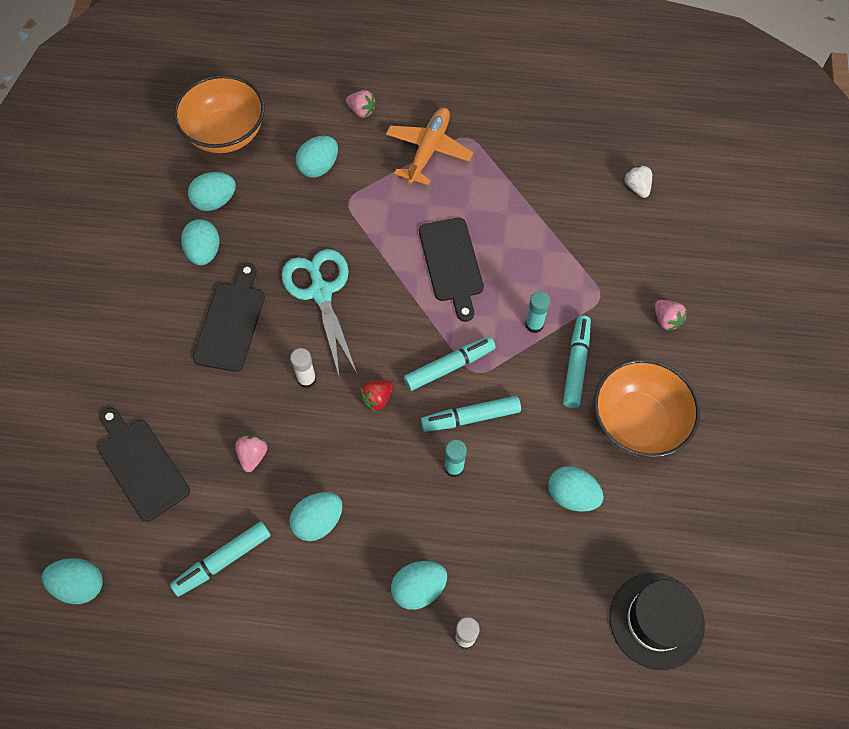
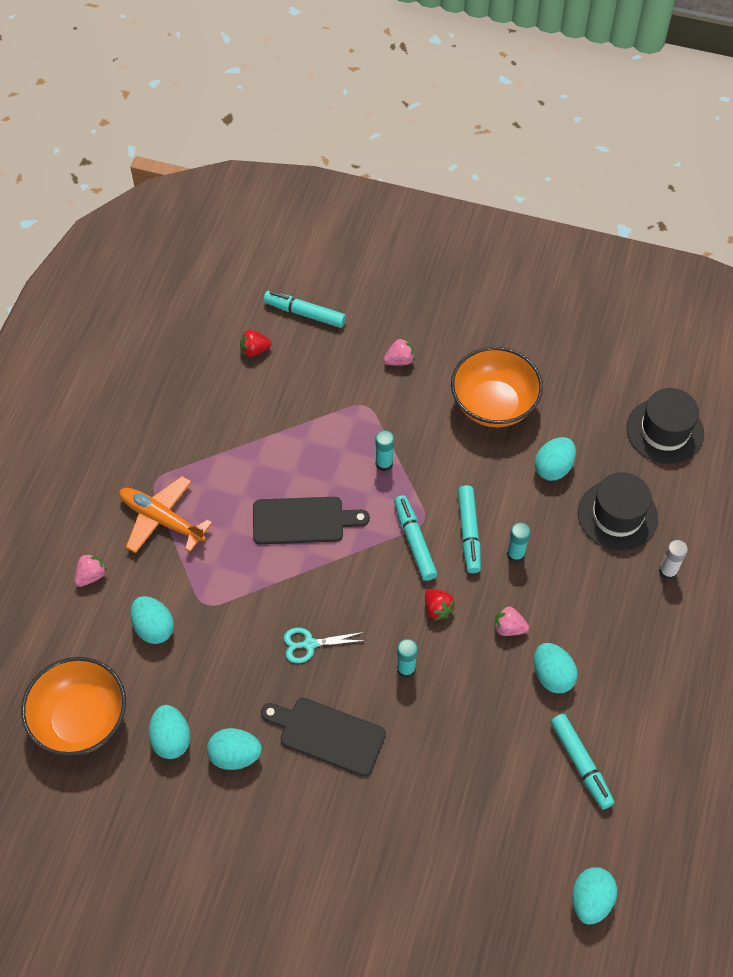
camera: 80 degrees left, 5 degrees down
(141, 465) = (474, 835): black cutting board -> none
(253, 455) = (479, 727): pink strawberry -> pink strawberry (509, 628)
(307, 379) = (406, 669): white glue stick -> turquoise glue stick
(320, 291) = (309, 644): turquoise scissors -> turquoise scissors, size x0.55
(418, 588) = (622, 600): turquoise egg -> none
(526, 573) = (617, 515): none -> black hat
(576, 365) = (431, 439): turquoise marker -> turquoise marker (305, 313)
(637, 187) = (254, 350): white strawberry -> red strawberry

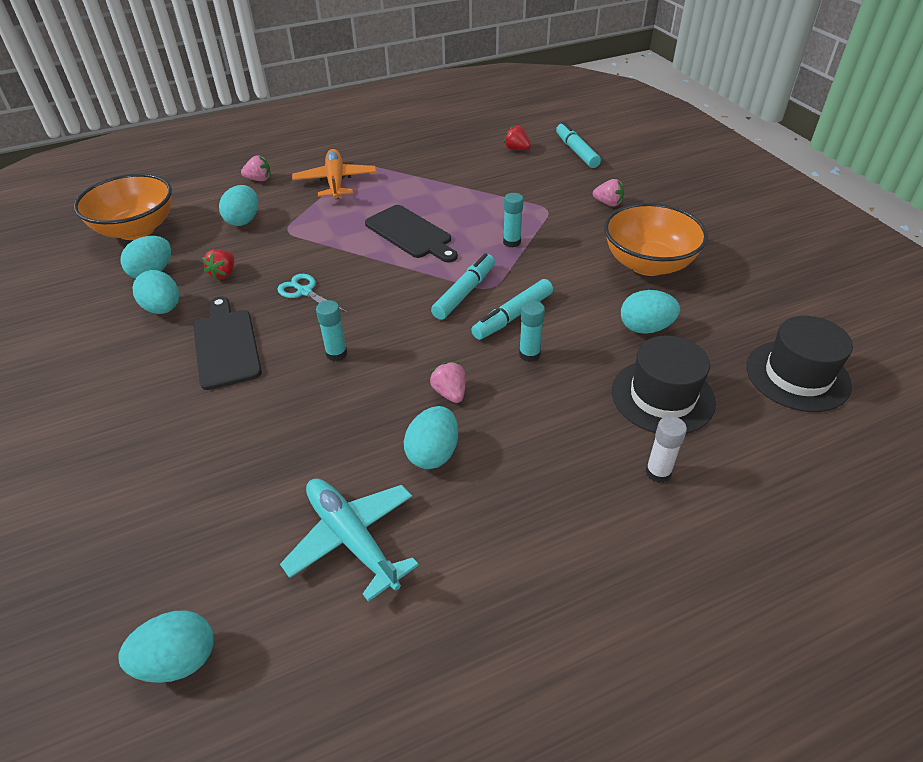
camera: 50 degrees right, 15 degrees down
(437, 609) = (416, 339): red strawberry -> red strawberry (224, 273)
(580, 764) = (352, 539): turquoise marker -> turquoise plane

